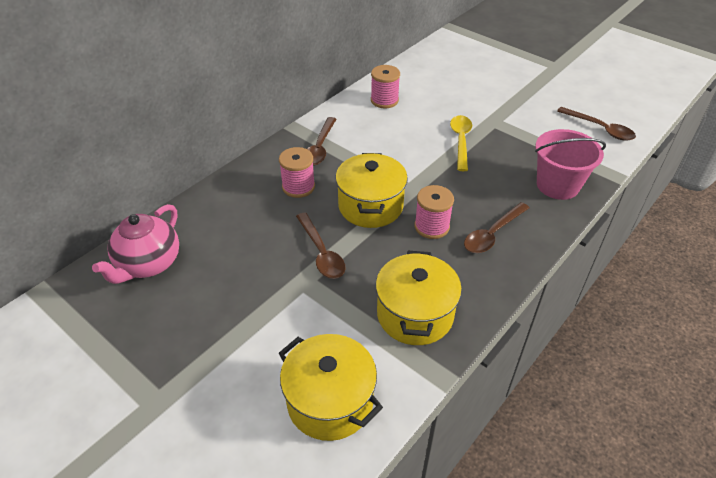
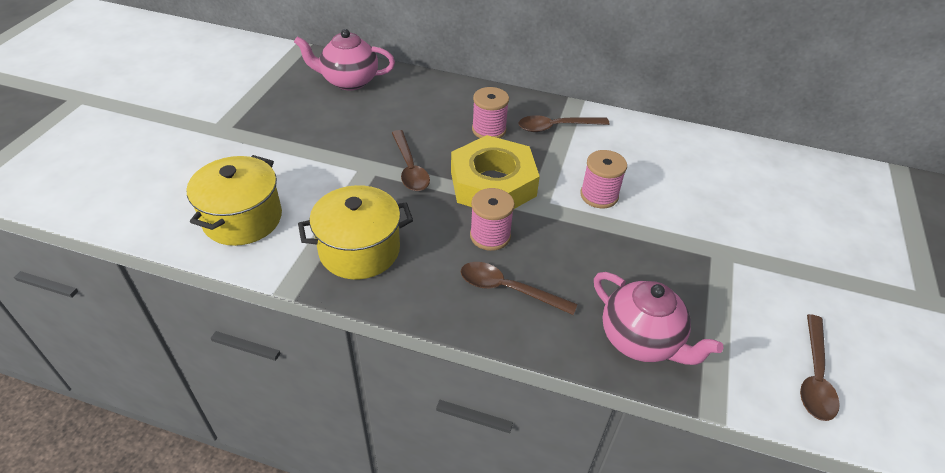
camera: 65 degrees right, 0 degrees up
(321, 253) = (409, 168): brown spoon -> brown spoon turned 60 degrees counterclockwise
(370, 206) = (493, 184): yellow pot -> yellow nut
(384, 100) = (676, 151): pink spool -> pink spool (599, 195)
(461, 141) = (655, 230): yellow spoon -> none
(557, 185) = (641, 340): pink bucket -> pink teapot

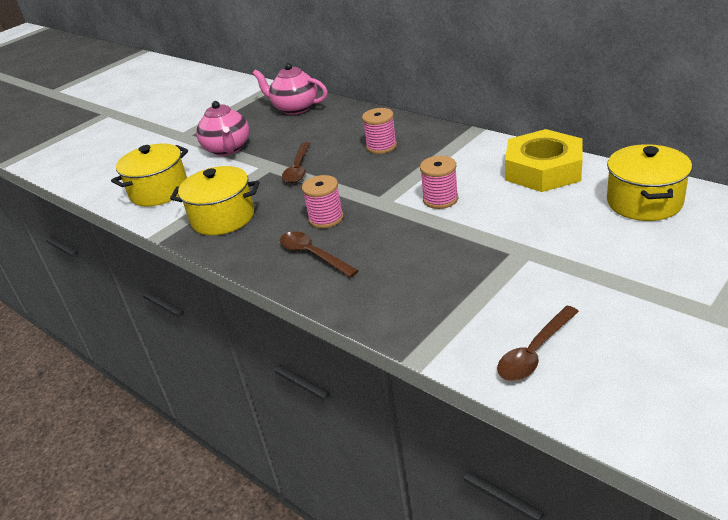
camera: 30 degrees right, 10 degrees down
(493, 184) = (355, 184): yellow nut -> yellow nut (543, 170)
(556, 127) = (442, 147): brown spoon -> none
(641, 340) = (394, 303): pink teapot -> pink teapot (228, 149)
(788, 179) = (644, 202): none -> yellow pot

